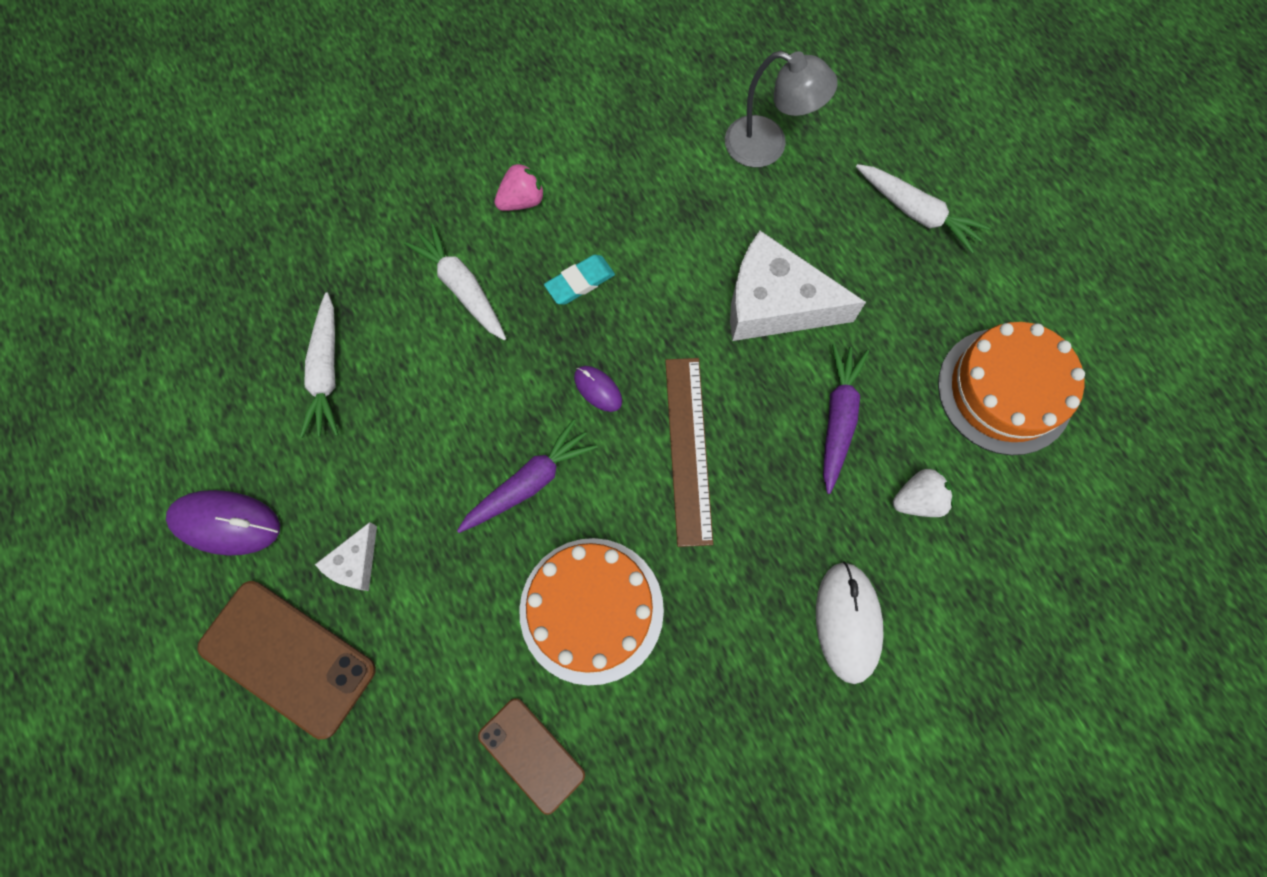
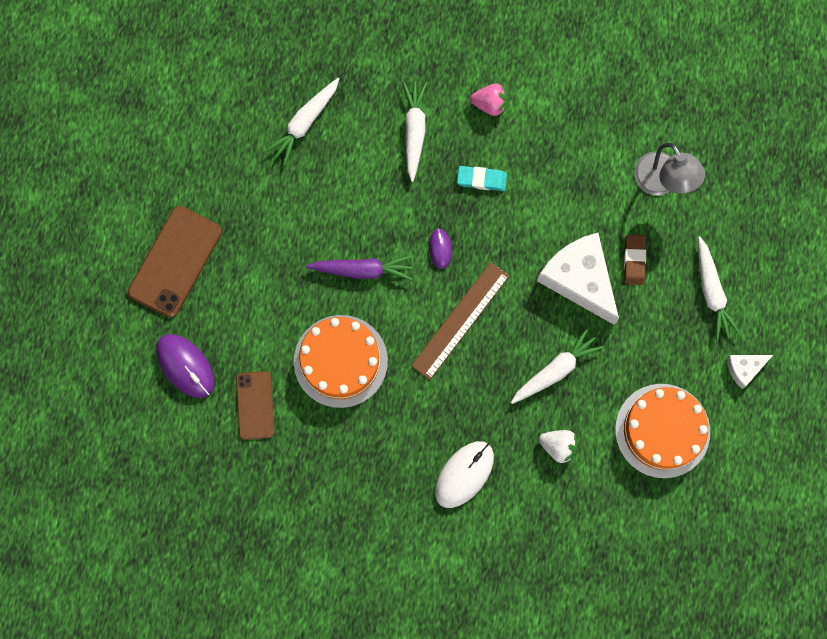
camera: 40 degrees right, 5 degrees up
(226, 523) = (194, 166): purple mouse -> purple mouse (185, 366)
(288, 658) = (175, 262): brown phone -> brown phone turned 45 degrees clockwise
(355, 563) = (242, 240): white cheese -> white cheese (744, 368)
(812, 241) = (634, 260): none -> brown eraser
(838, 418) = (555, 370): purple carrot -> white carrot

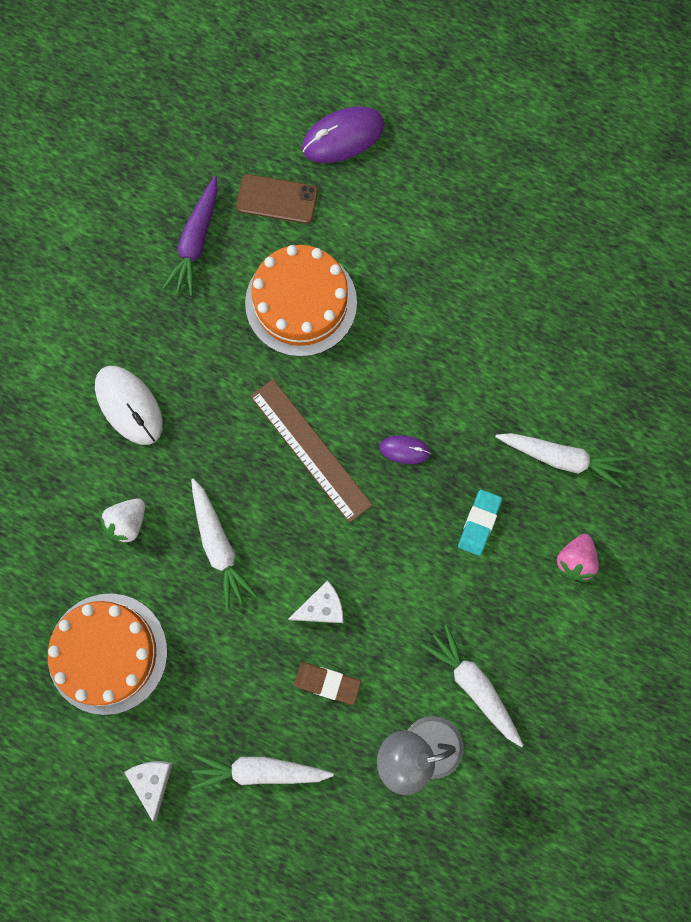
camera: 105 degrees right, 0 degrees up
(175, 262) = (466, 153): brown phone -> none
(305, 123) = (601, 333): white carrot -> white carrot (474, 685)
(362, 270) = (402, 354): purple carrot -> purple carrot (196, 241)
(579, 279) = (321, 607): white cheese -> white cheese, size x0.48

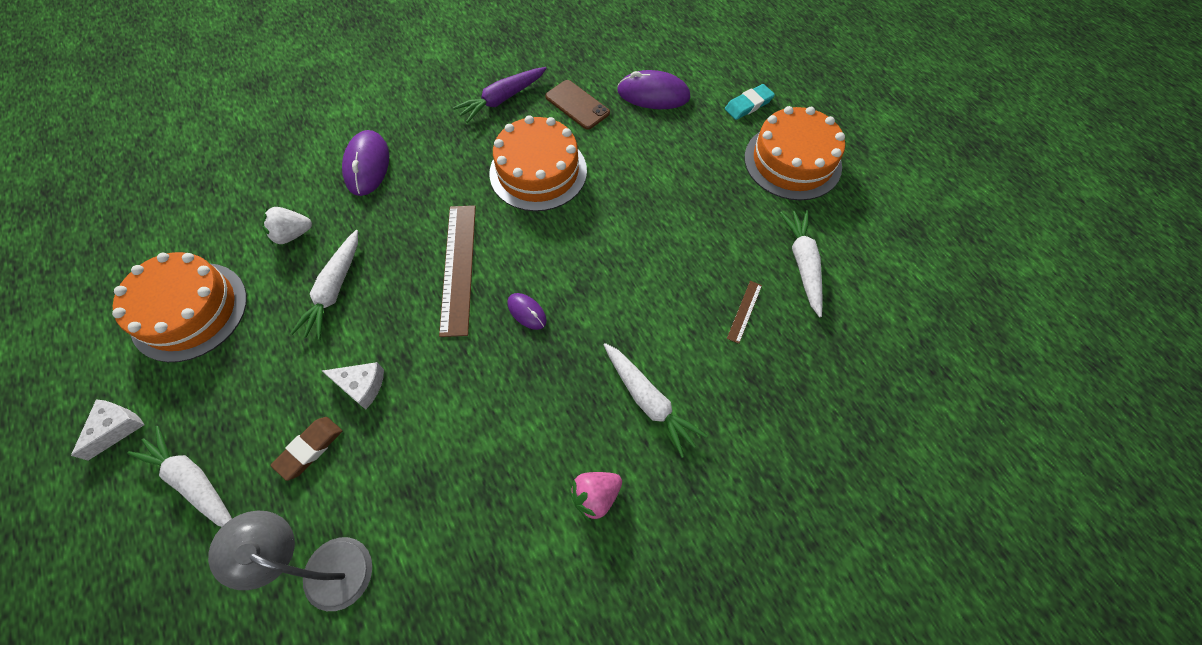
camera: 35 degrees right, 15 degrees down
(129, 406) = (367, 165): white mouse -> purple mouse
(327, 683) = (309, 449): brown eraser -> brown eraser turned 75 degrees clockwise
(474, 685) = (420, 543): white carrot -> white carrot (803, 264)
(479, 523) = (539, 406): turquoise eraser -> turquoise eraser (748, 105)
(527, 135) = (792, 161): none -> orange cake
(583, 325) = (744, 311): none -> brown ruler

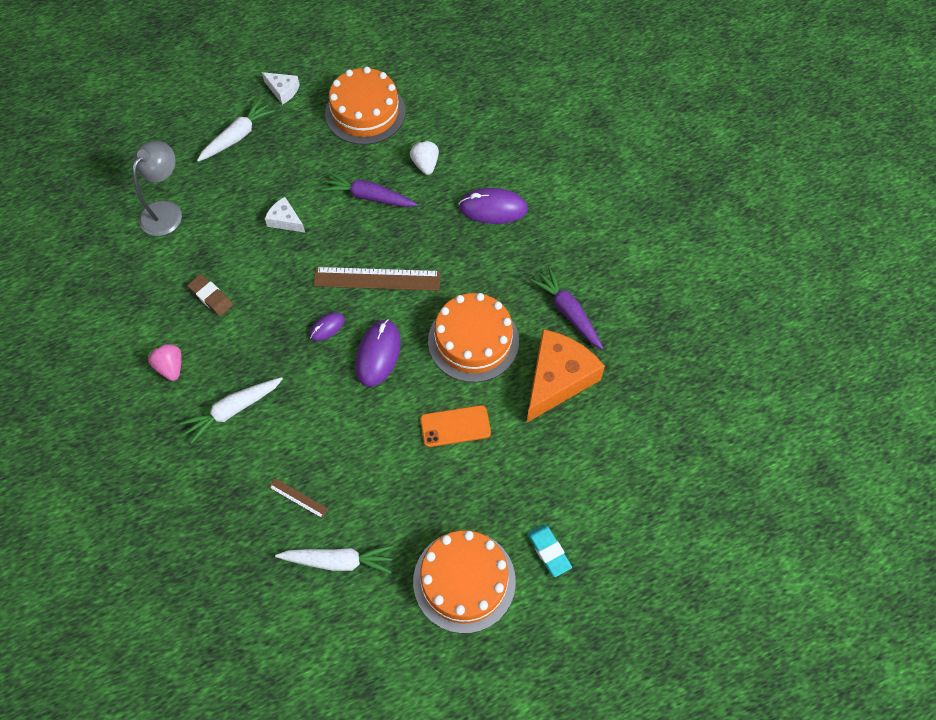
camera: 95 degrees right, 0 degrees up
(309, 449) = (245, 195): brown eraser -> brown eraser (211, 297)
(334, 290) = (369, 197): white carrot -> purple carrot
(361, 385) = (285, 220): white cheese -> white cheese turned 105 degrees clockwise
(577, 105) = (557, 379): brown phone -> orange cheese
(638, 179) = (455, 426): none -> orange phone
(653, 94) = (569, 454): purple mouse -> purple mouse (378, 354)

